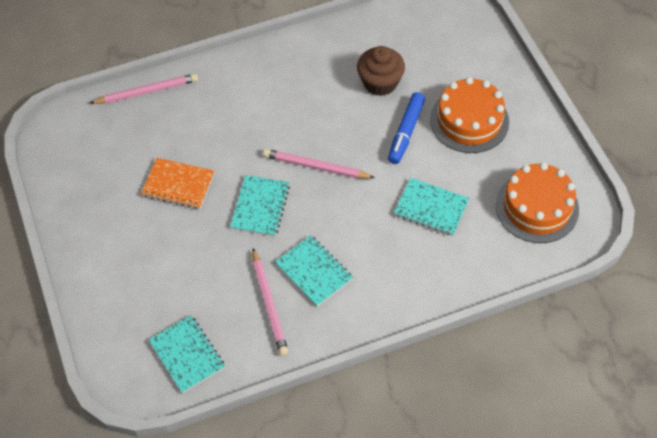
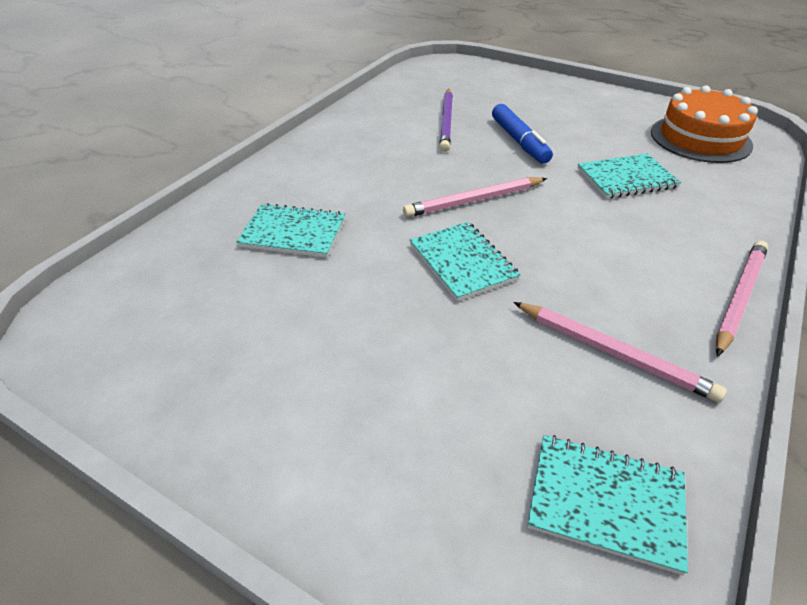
camera: 40 degrees left, 15 degrees down
(147, 91) = (185, 228): pink pencil -> pink pencil (739, 297)
(178, 184) = (330, 294): orange notebook -> none
(313, 272) = (608, 288): turquoise notebook -> turquoise notebook (293, 233)
(380, 83) = (446, 122): brown cupcake -> purple pencil
(469, 120) = (558, 114): orange cake -> none

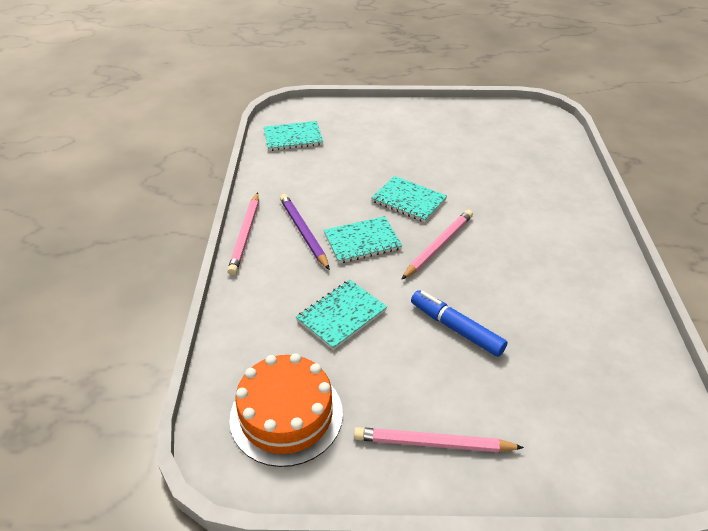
camera: 150 degrees right, 0 degrees up
(293, 233) = (516, 183): turquoise notebook -> turquoise notebook (362, 241)
(446, 122) = (541, 329): purple pencil -> purple pencil (303, 232)
(613, 353) = (306, 183): pink pencil -> pink pencil (433, 443)

